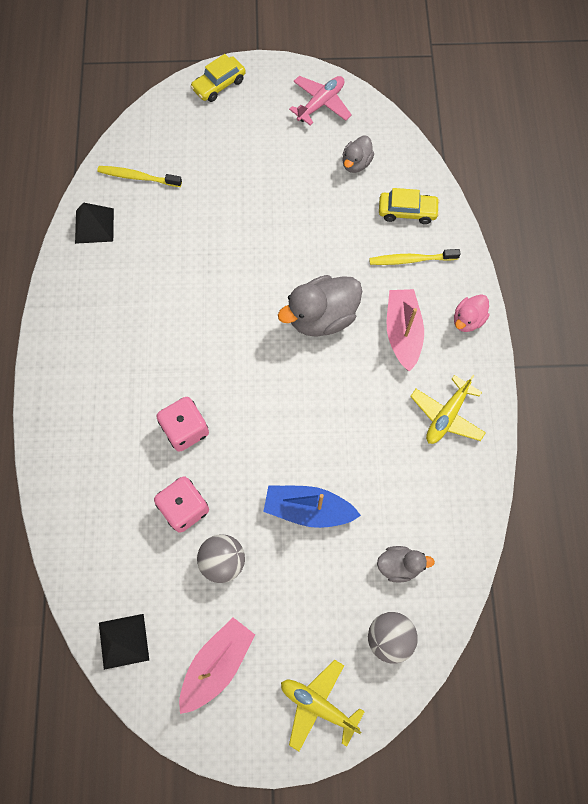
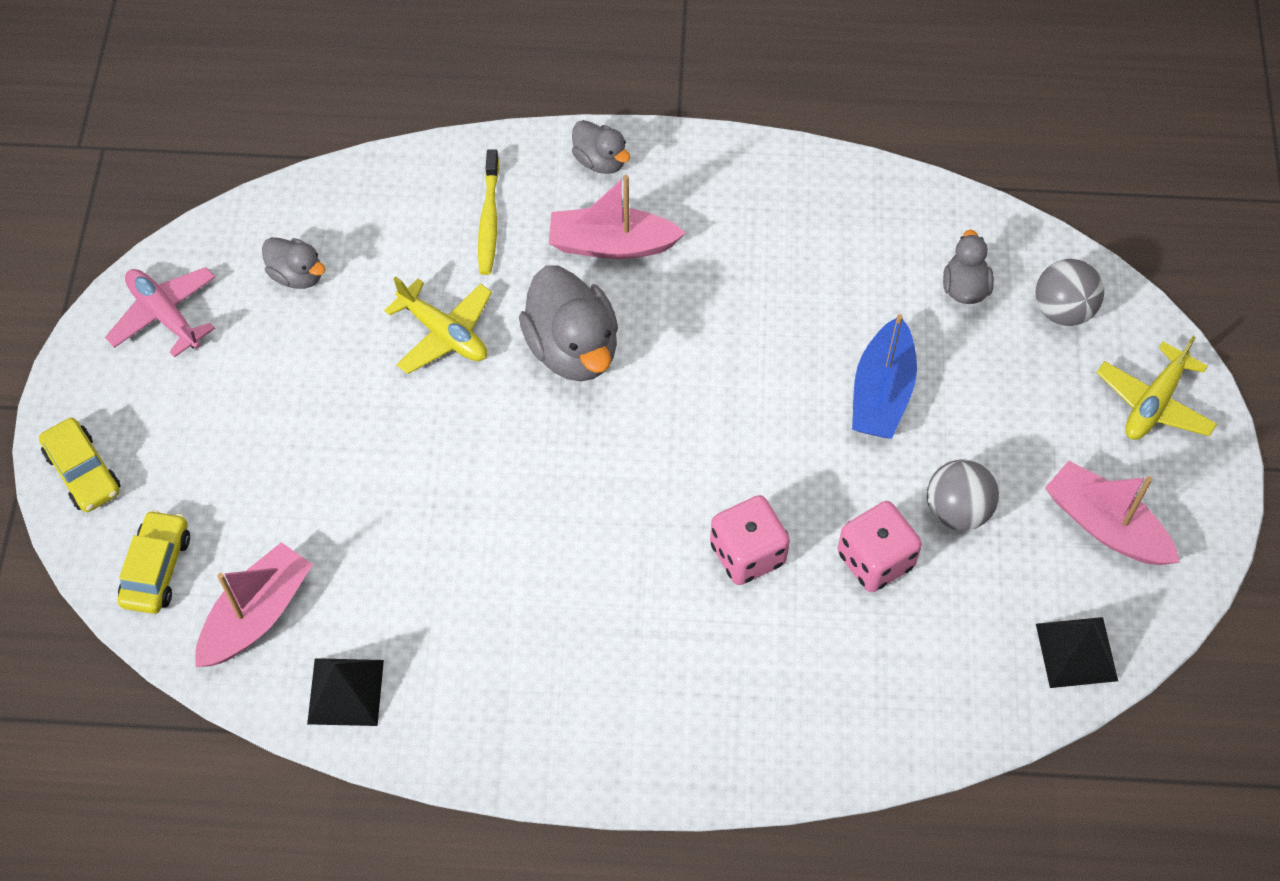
camera: 85 degrees left, 10 degrees down
(138, 177) = (256, 615): yellow toothbrush -> pink boat
(407, 211) = (401, 215): yellow car -> yellow car (156, 569)
(446, 415) = (748, 205): yellow plane -> yellow plane (444, 333)
(467, 320) = (600, 161): pink duck -> grey duck

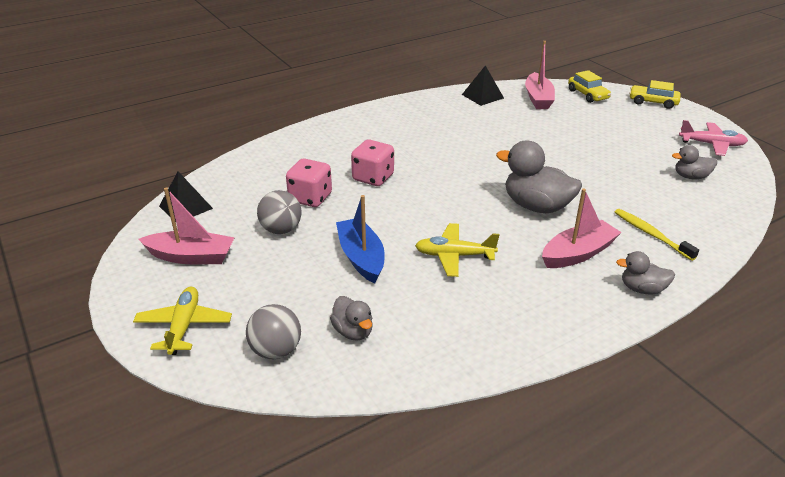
camera: 145 degrees right, 25 degrees down
(444, 333) = (599, 186): yellow plane -> yellow plane (454, 256)

